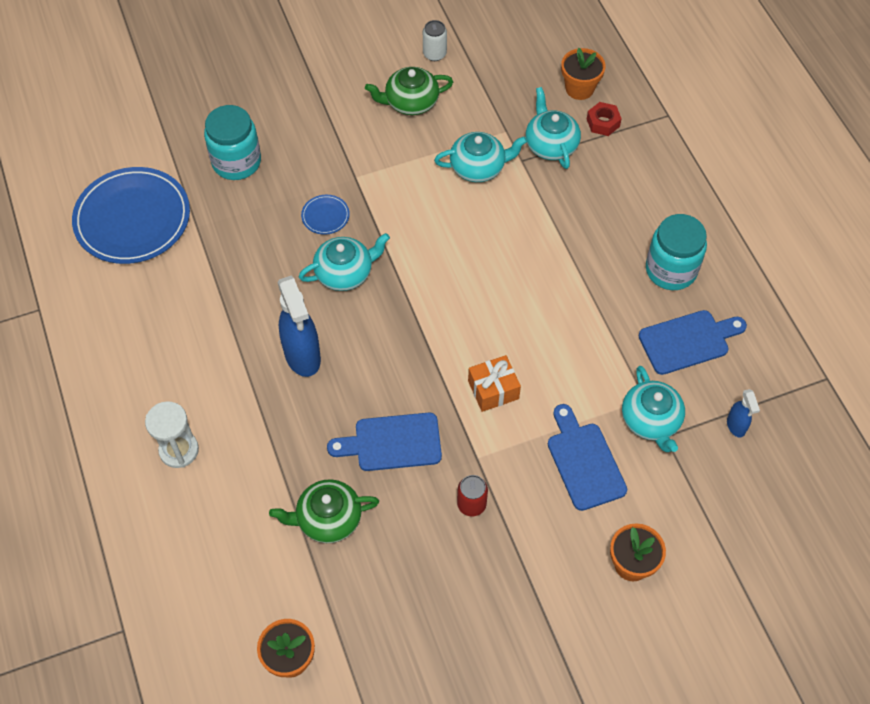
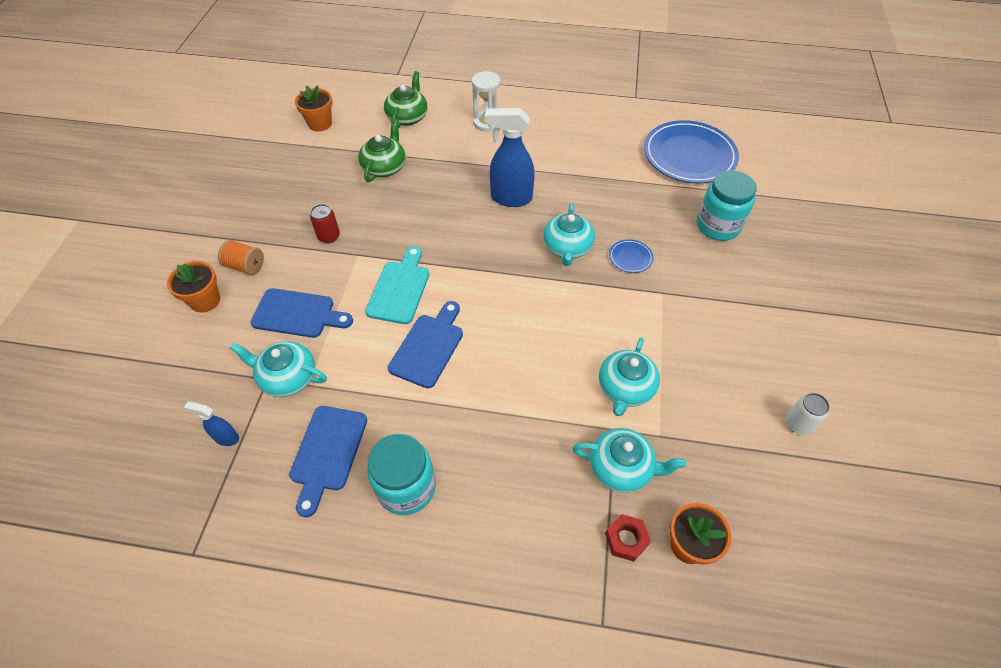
camera: 120 degrees right, 5 degrees down
(392, 443) = (408, 216): blue cutting board -> blue cutting board (428, 347)
(410, 102) = (736, 372): green teapot -> green teapot (407, 117)
(493, 390) = (399, 289): orange gift -> turquoise cutting board
(565, 559) = (246, 266): none -> orange spool

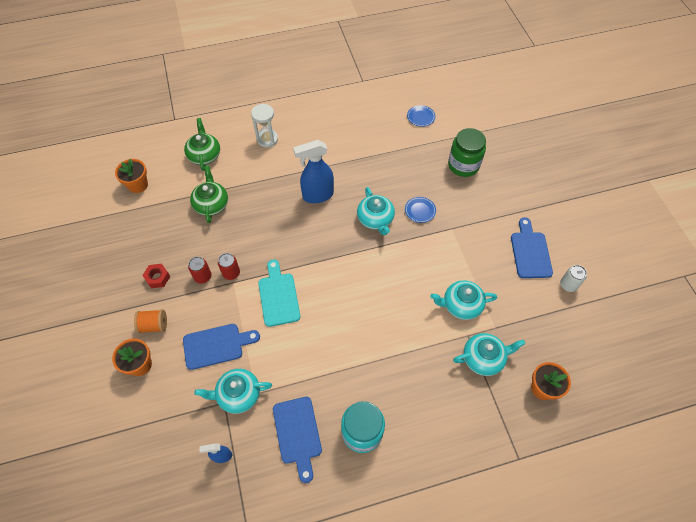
camera: 25 degrees left, 5 degrees up
(362, 244) = (231, 273): none -> red can
(428, 347) = (322, 330): blue cutting board -> blue cutting board (530, 252)
(625, 388) = (461, 305): turquoise teapot -> turquoise teapot turned 90 degrees clockwise
(626, 540) = (507, 402): red nut -> red nut (157, 278)
(689, 155) = (421, 117): blue plate -> blue plate, size x0.41
(718, 226) = (463, 165): turquoise jar -> green jar

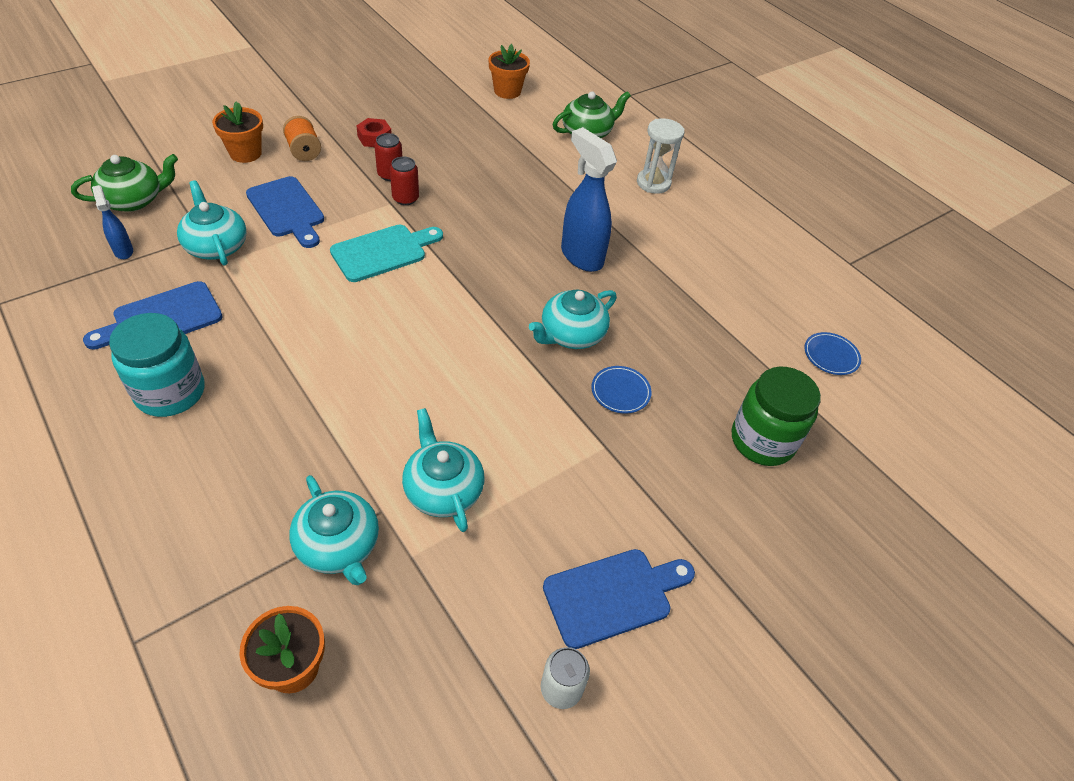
camera: 65 degrees right, 10 degrees down
(211, 204) = (510, 156): green teapot -> green teapot (134, 200)

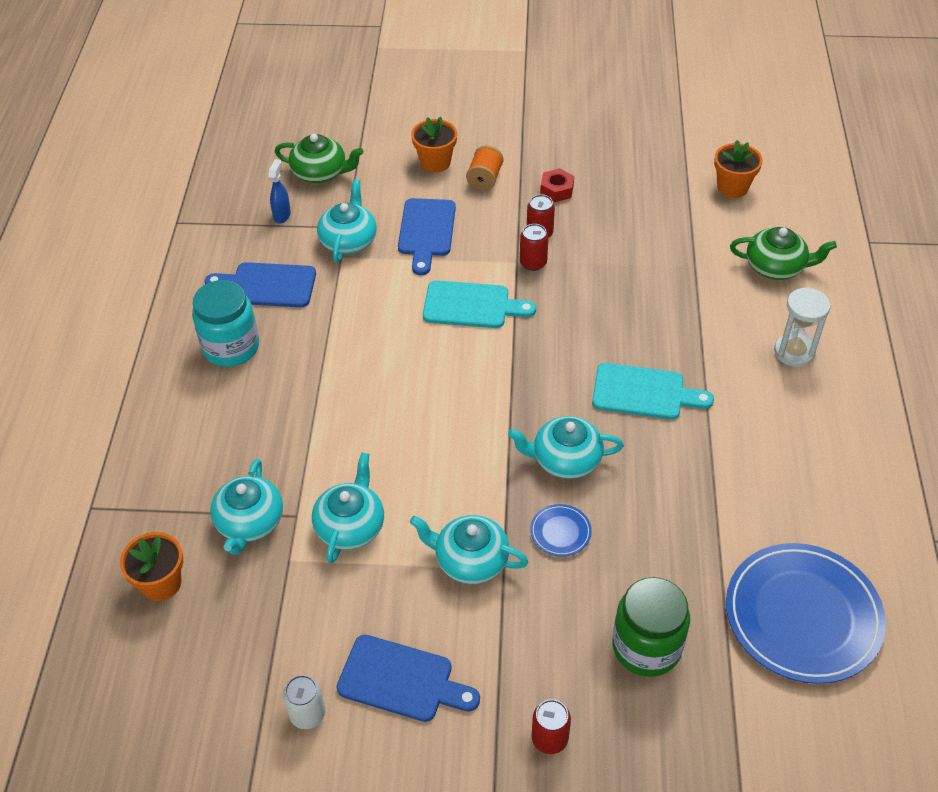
camera: 45 degrees right, 0 degrees up
(573, 456) = (470, 560): none -> turquoise teapot
(581, 256) = (644, 392): blue spray bottle -> turquoise cutting board
(768, 559) = (549, 738): none -> red can
(831, 355) = (802, 616): blue plate -> blue plate, size x2.41

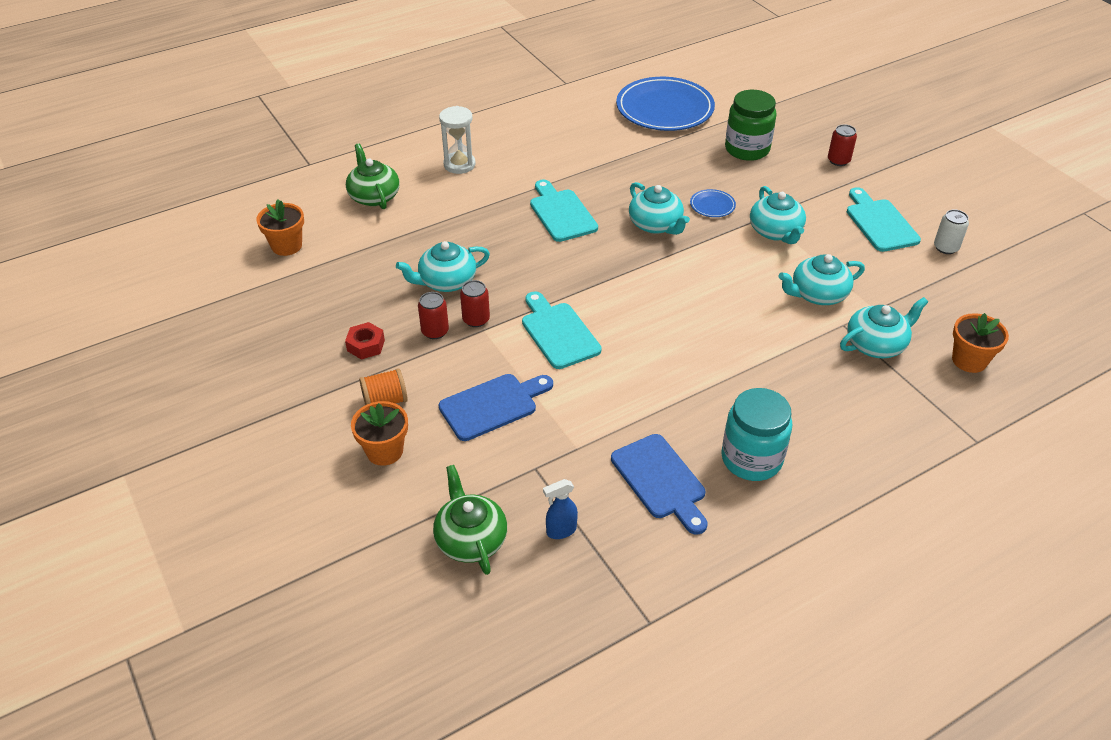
camera: 125 degrees left, 5 degrees down
(348, 240) = (551, 455): turquoise teapot -> turquoise teapot (446, 281)
(401, 680) = (880, 223): blue cutting board -> turquoise cutting board

